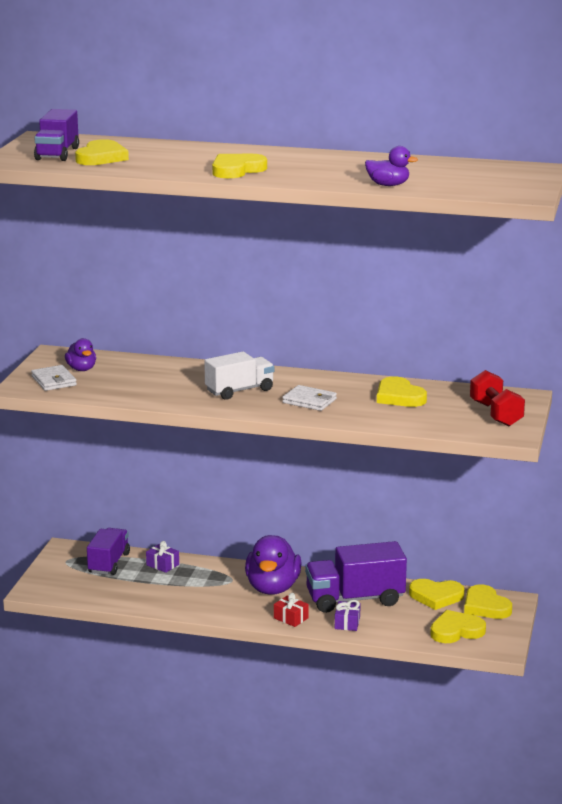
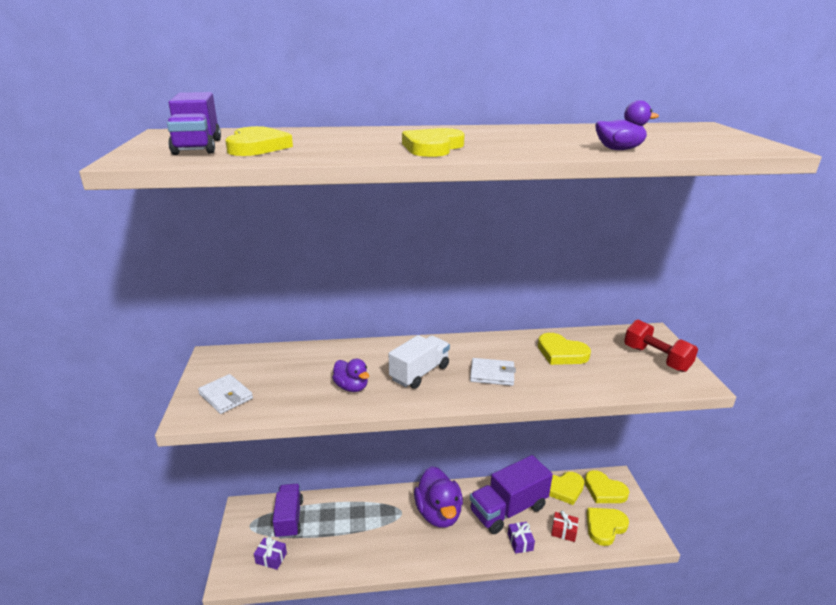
camera: 20 degrees left, 5 degrees up
(81, 369) = (250, 373): purple duck -> purple duck (351, 387)
(162, 565) = (336, 508): purple gift -> purple gift (271, 558)
(291, 618) = (473, 549): red gift -> red gift (563, 531)

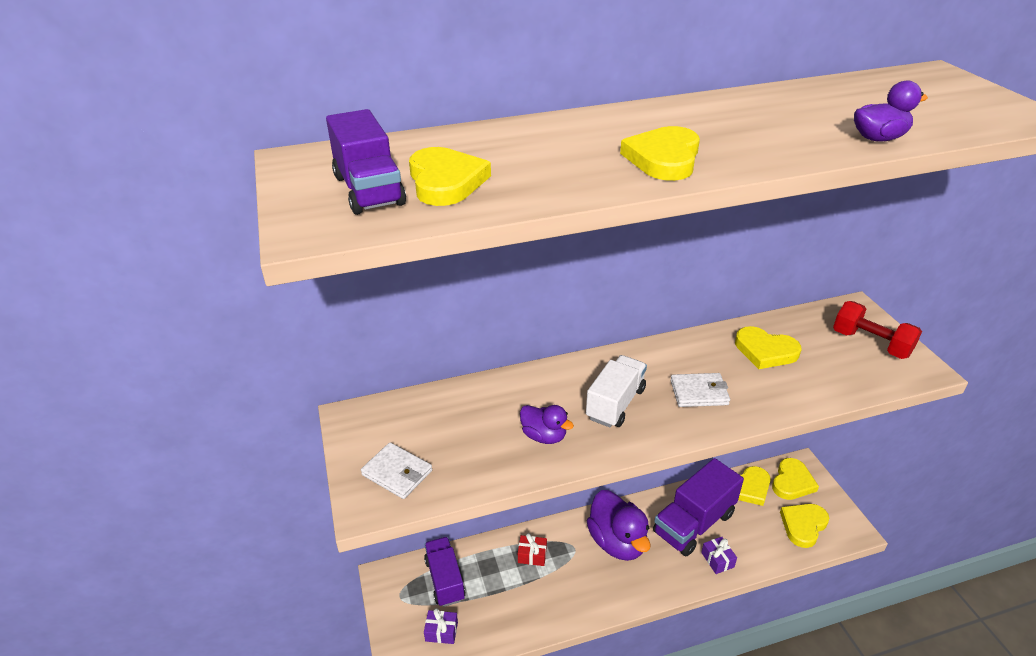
camera: 10 degrees left, 10 degrees up
(563, 531) = (761, 538): red gift -> red gift (532, 555)
(604, 490) = (792, 482): yellow heart -> yellow heart turned 90 degrees counterclockwise

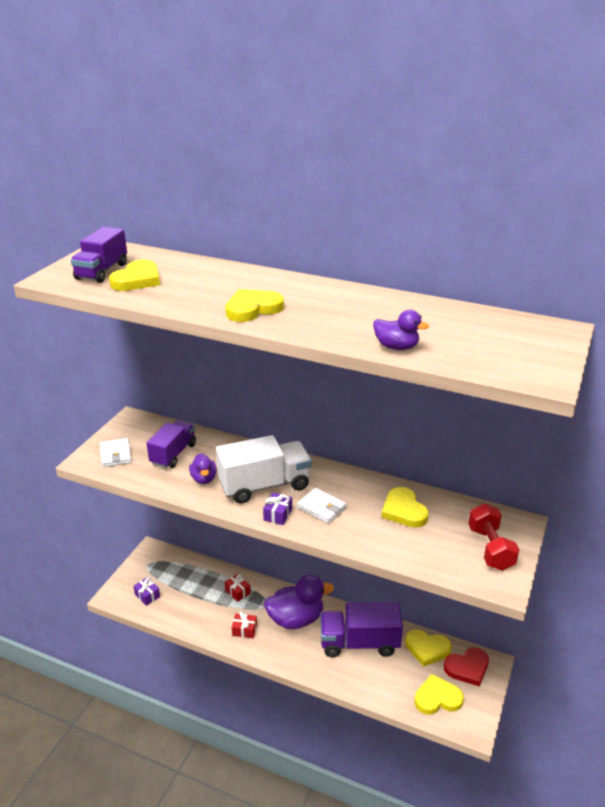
camera: 40 degrees right, 5 degrees down
(445, 579) = (178, 572): purple truck -> purple truck (173, 454)
(585, 590) = (244, 630): none -> red gift
(615, 404) = (264, 485): white truck -> white truck, size x1.51
(617, 542) = (296, 619): purple duck -> purple duck turned 120 degrees counterclockwise
(717, 560) = (347, 673): purple gift -> purple gift (278, 514)
(792, 482) = (467, 668): yellow heart -> red heart

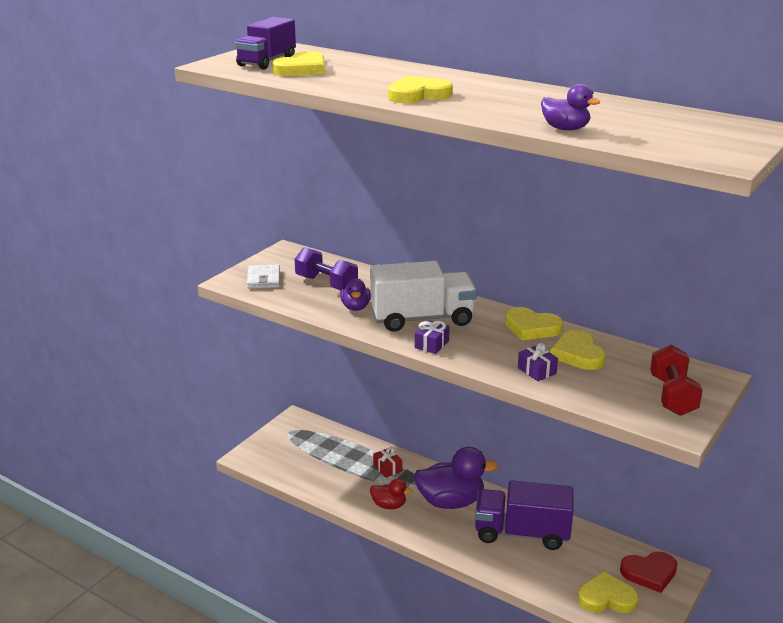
camera: 10 degrees right, 5 degrees down
(147, 595) = (284, 460): purple gift -> purple gift (536, 371)
(173, 454) = (326, 284): purple truck -> purple dumbbell
(244, 630) = (389, 505): red gift -> red duck
(321, 507) = (482, 343): white wallet -> none
(427, 649) = (603, 548): yellow heart -> yellow heart (531, 327)

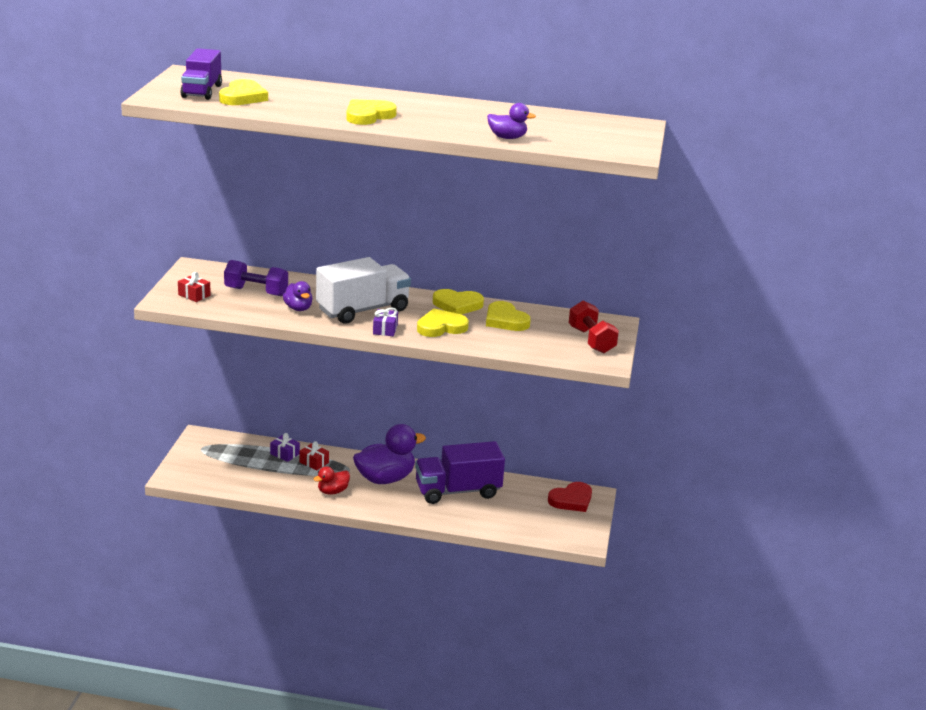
camera: 25 degrees left, 0 degrees up
(263, 279) = (194, 295): white wallet -> red gift
(389, 505) = (332, 491): red duck -> red duck turned 150 degrees clockwise
(536, 371) = (481, 337): purple gift -> purple gift (285, 454)
(606, 598) = (546, 523): yellow heart -> yellow heart (441, 327)

